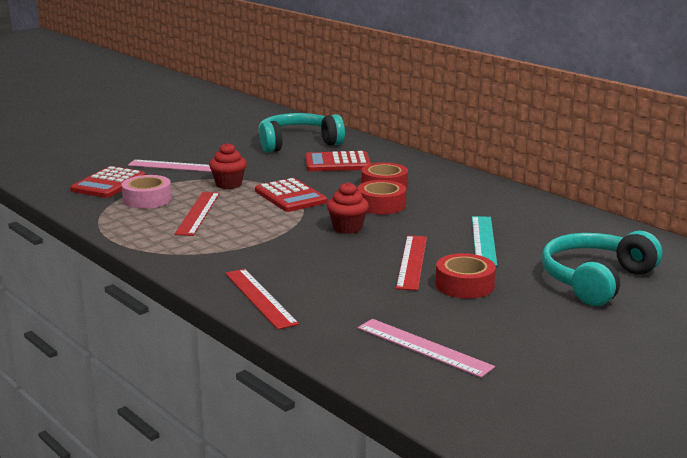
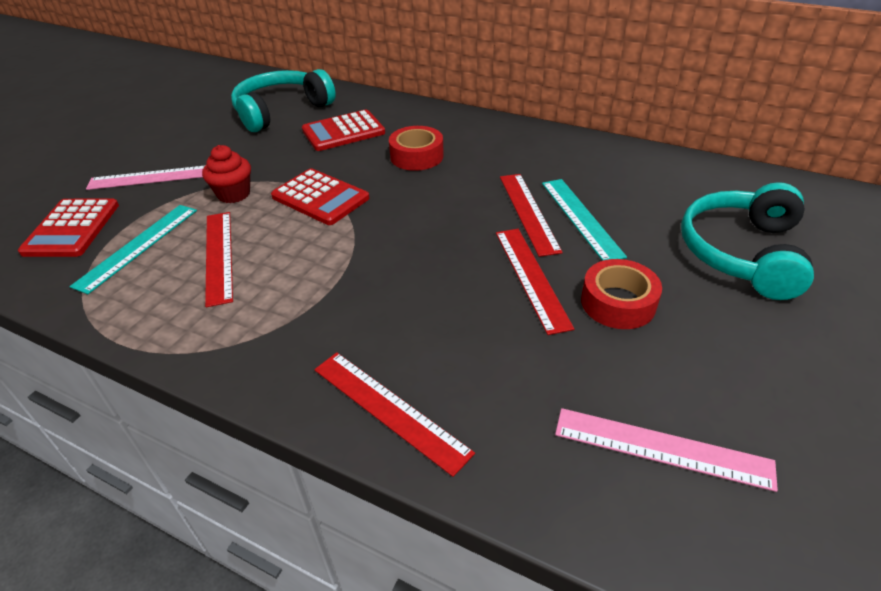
camera: 20 degrees left, 20 degrees up
(147, 199) = (138, 246): pink tape -> turquoise ruler
(347, 228) = (419, 236): red cupcake -> none
(381, 205) = (433, 187): red tape -> none
(444, 230) = (528, 212): none -> red ruler

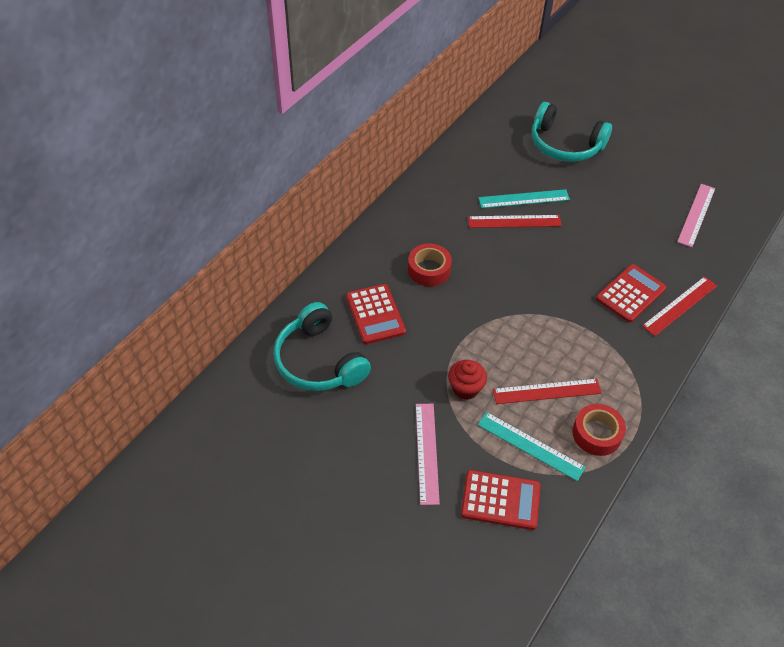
camera: 85 degrees left, 10 degrees up
(320, 197) = (479, 332): red calculator -> red calculator (630, 294)
(531, 277) = (580, 233): red ruler -> none
(618, 303) = (603, 203): red tape -> red tape (597, 434)

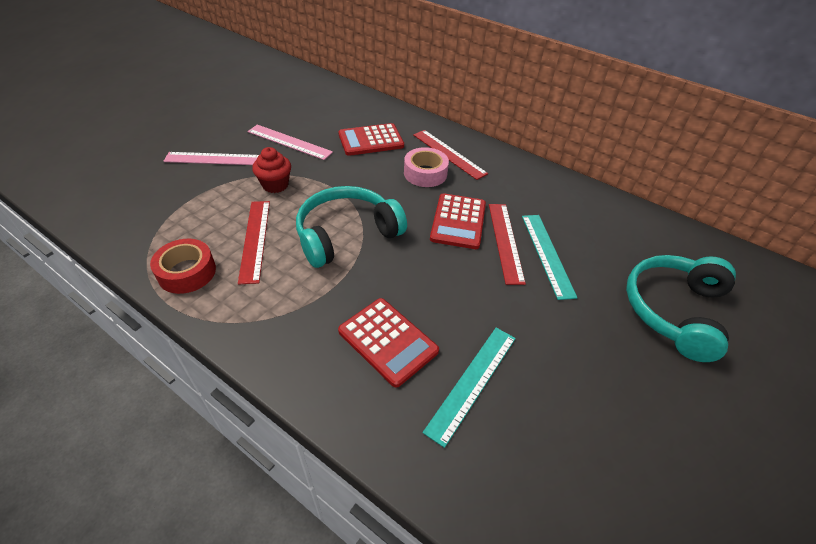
camera: 90 degrees right, 5 degrees down
(319, 361) = (325, 112): turquoise headphones -> turquoise headphones (346, 234)
(429, 270) = (425, 173): red tape -> pink tape
(500, 500) = (148, 195): red calculator -> red calculator (458, 221)
(530, 445) = (195, 220): turquoise ruler -> turquoise ruler (472, 382)
(680, 305) = (362, 401): red ruler -> red ruler (449, 154)
(696, 215) = (568, 477): pink ruler -> pink ruler (289, 142)

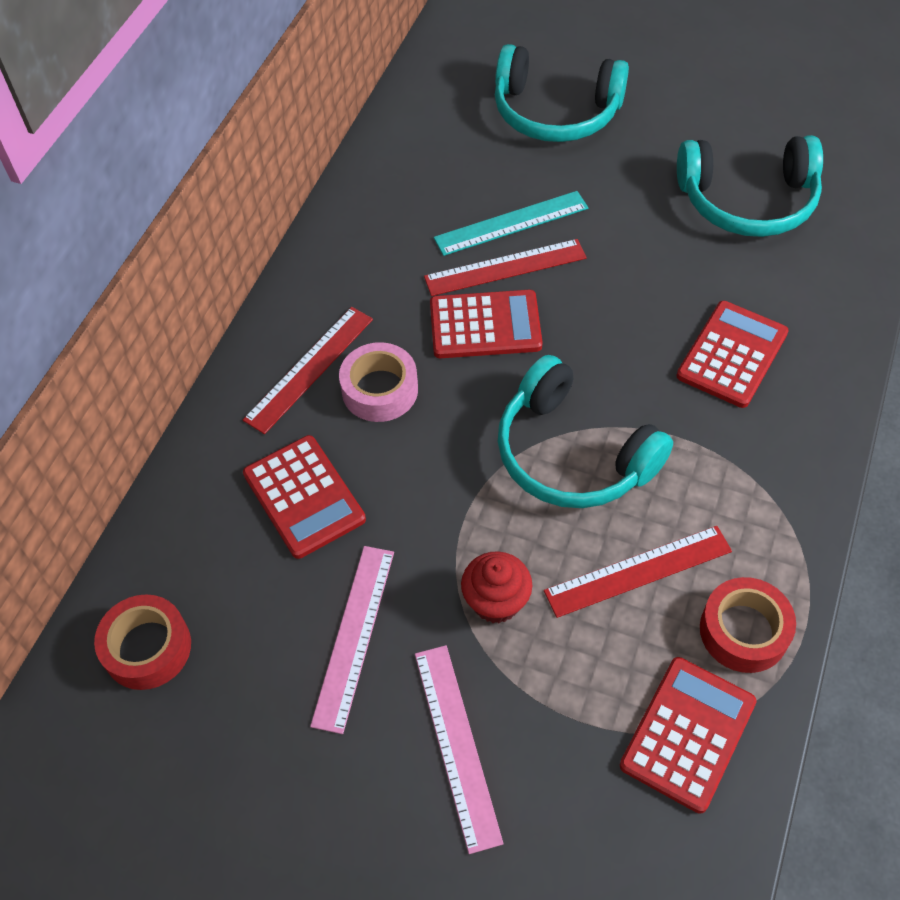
camera: 100 degrees left, 10 degrees up
(154, 231) = (687, 733): none -> red calculator
(321, 95) = (147, 648): none -> red tape
(472, 382) = (743, 269): turquoise ruler -> none
(555, 418) = (747, 201): none -> turquoise headphones

